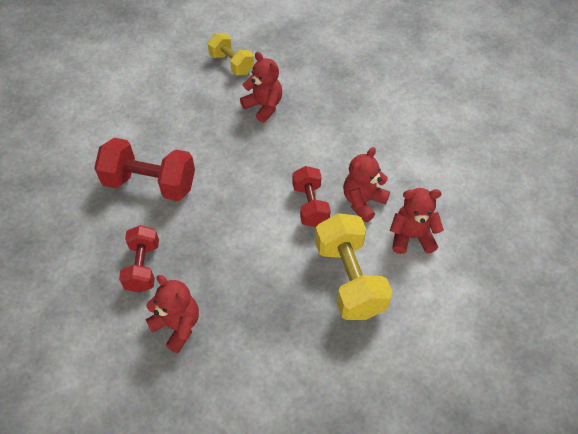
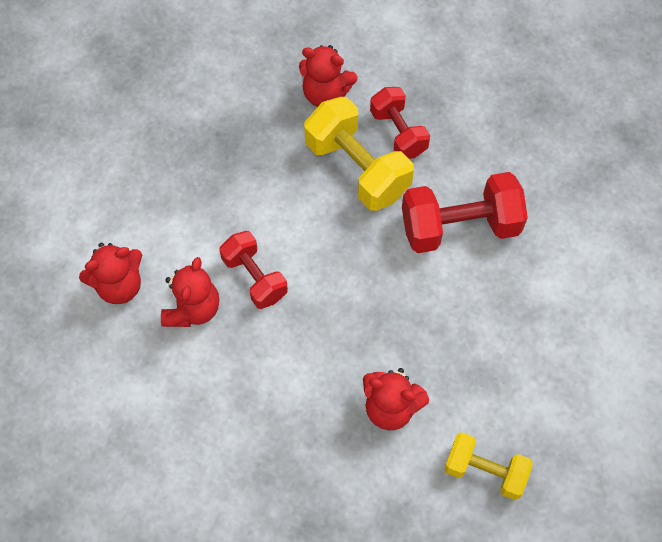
camera: 155 degrees right, 10 degrees up
(349, 279) = (173, 207): yellow dumbbell -> yellow dumbbell (357, 168)

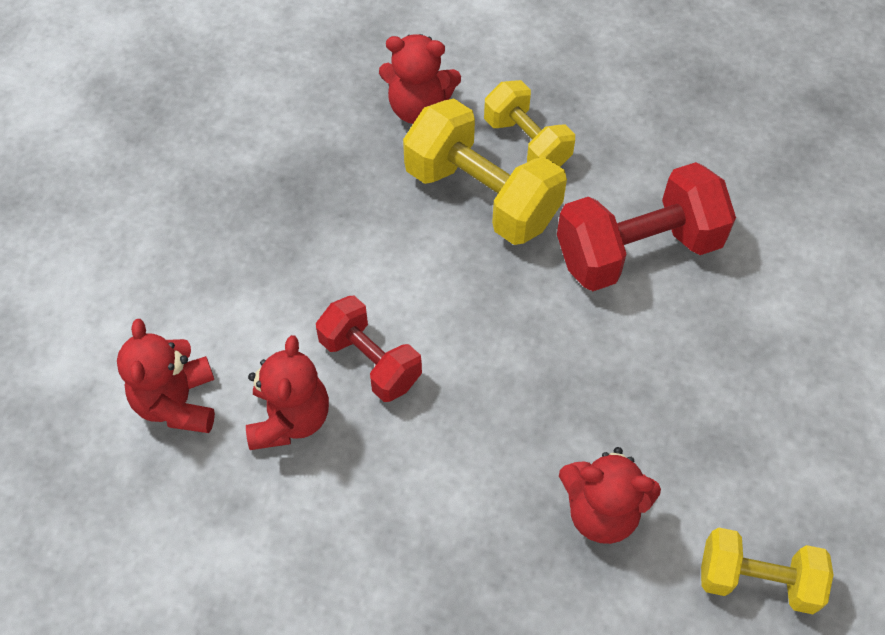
camera: 10 degrees left, 5 degrees down
(119, 285) = (177, 403): red teddy bear -> red teddy bear turned 120 degrees clockwise
(398, 133) = (527, 143): red dumbbell -> yellow dumbbell

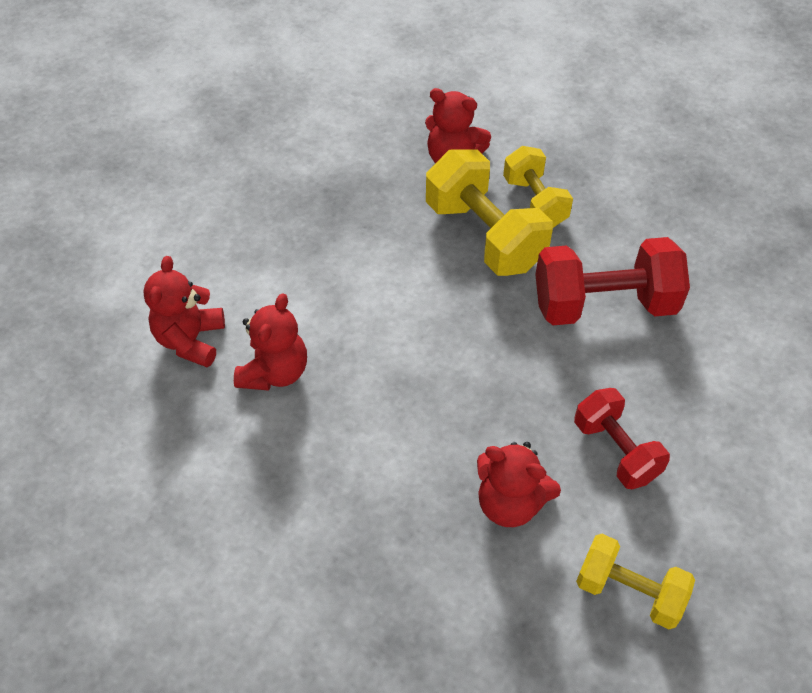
camera: 15 degrees right, 5 degrees down
(370, 361) = (353, 342): red dumbbell -> red dumbbell (616, 450)

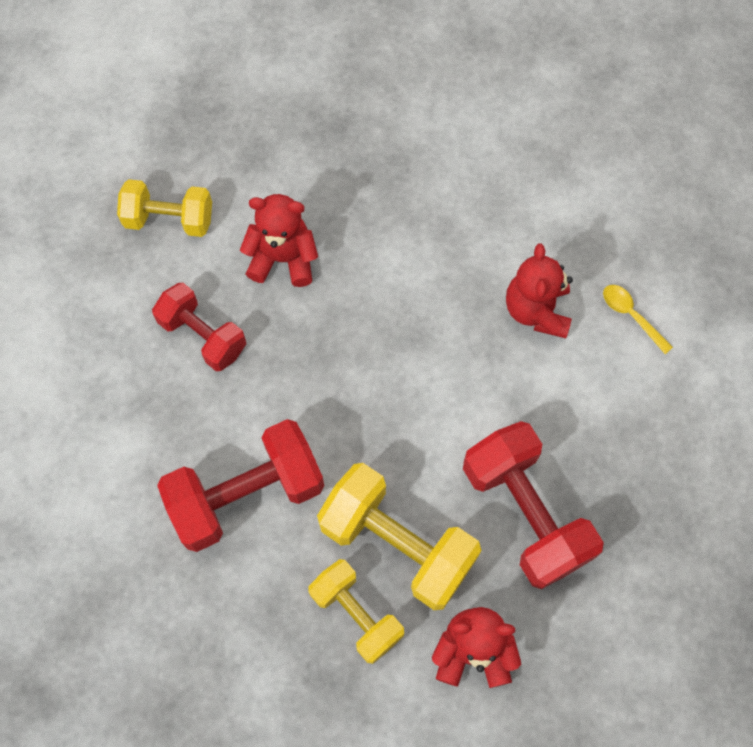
camera: 160 degrees right, 15 degrees up
(190, 340) = (631, 316): red teddy bear -> yellow spoon
(370, 226) = (525, 513): none -> red dumbbell

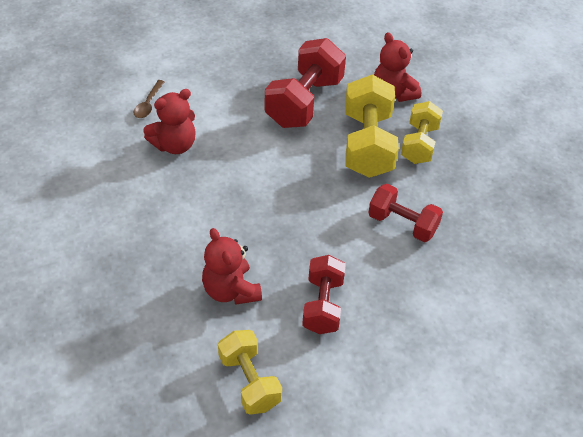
camera: 125 degrees left, 20 degrees down
(247, 495) = (402, 224): red dumbbell -> red dumbbell, size x0.63
(631, 316) = (148, 104): yellow spoon -> brown spoon

